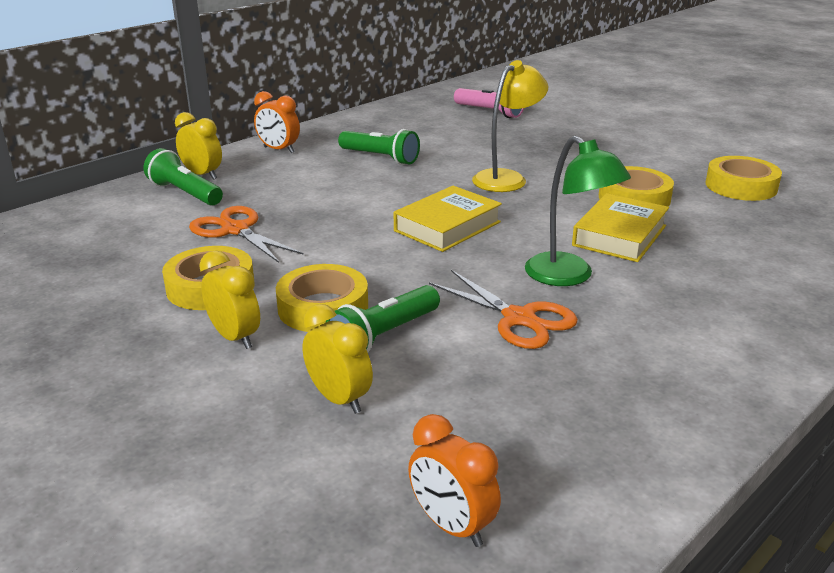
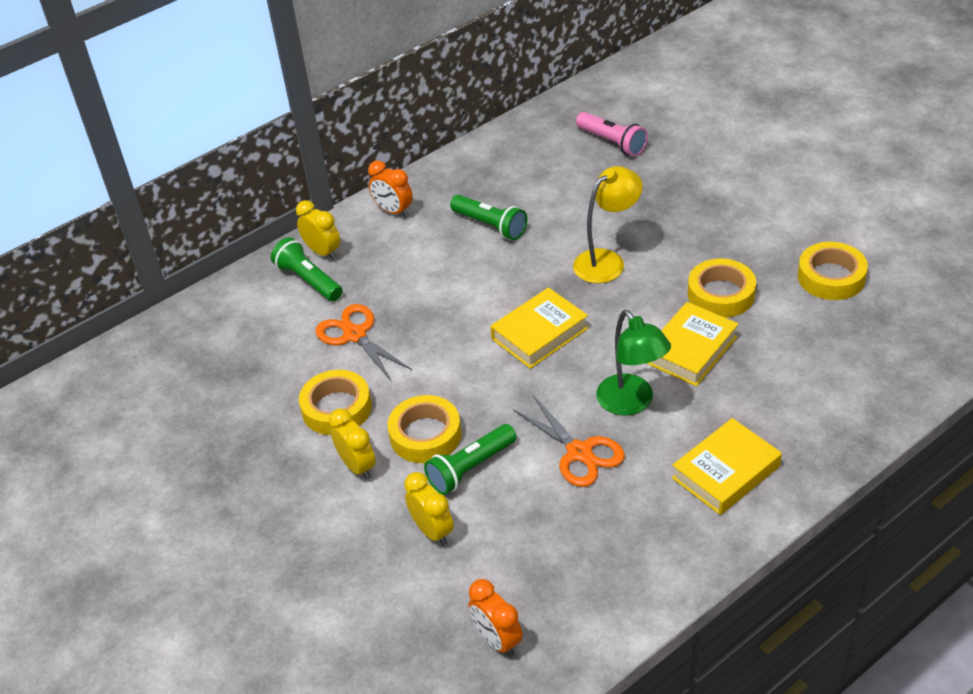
camera: 10 degrees right, 15 degrees up
(706, 332) = (726, 472): none -> yellow book

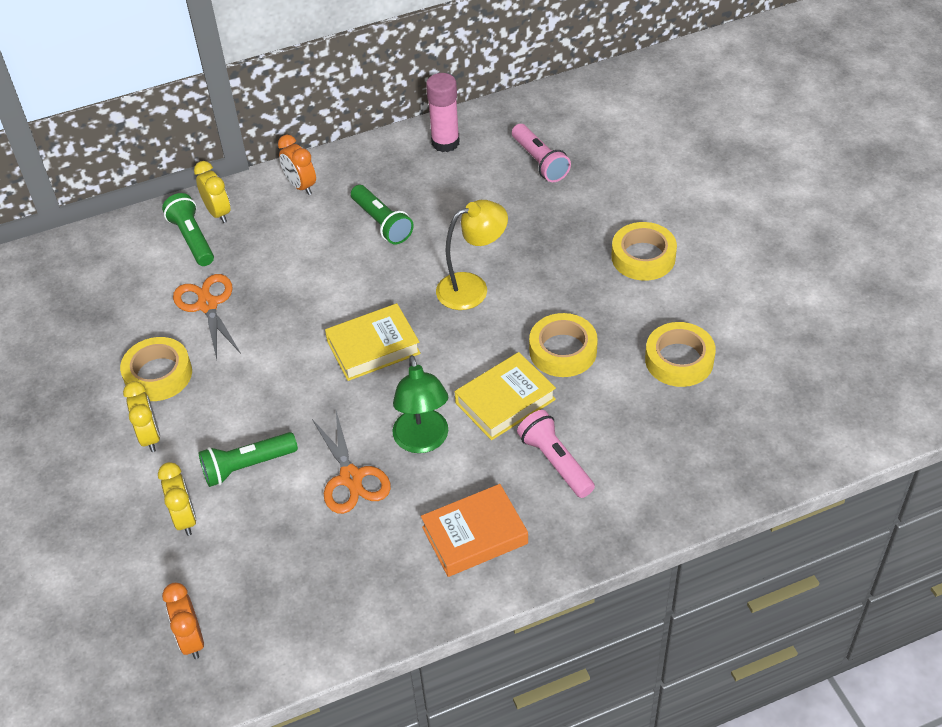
camera: 15 degrees right, 5 degrees up
(425, 435) = (223, 422): yellow tape -> yellow tape (643, 257)
(514, 145) = (445, 142): none -> pink glue stick
(726, 472) = (475, 535): yellow book -> orange book
(766, 390) = (555, 462): none -> pink flashlight

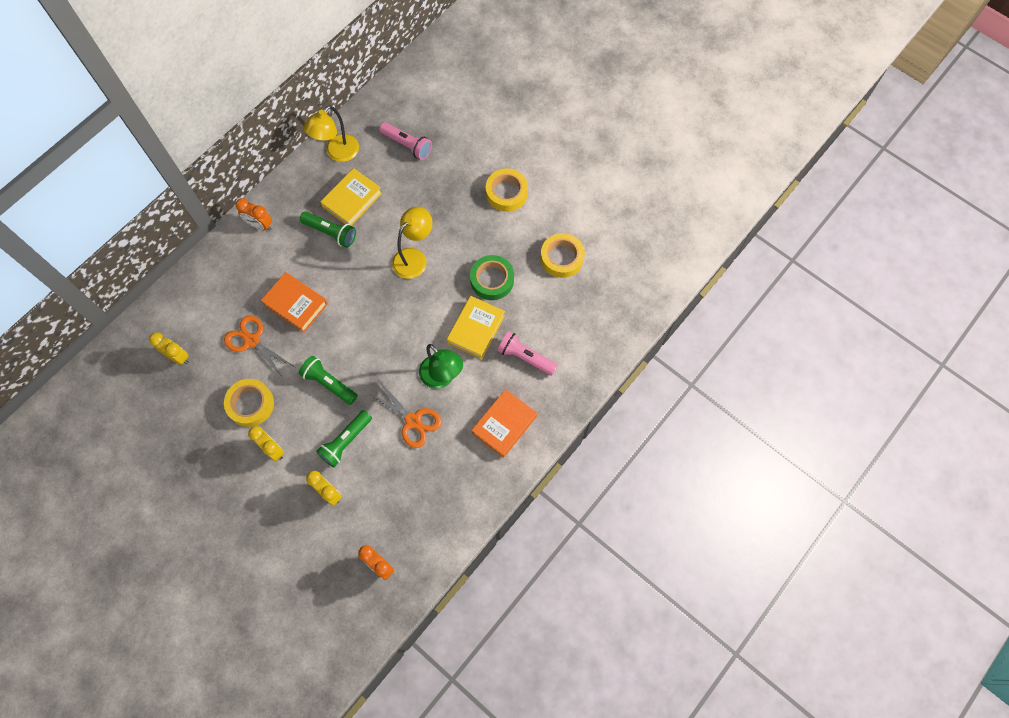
camera: 30 degrees left, 20 degrees up
(192, 239) = (210, 296): green flashlight -> green flashlight (329, 383)
(218, 213) = (216, 268): yellow clock -> yellow clock (177, 356)
(288, 285) = (296, 304): none -> orange book
(373, 347) = (376, 326): yellow book -> yellow book (352, 200)
(445, 142) = (338, 153): pink glue stick -> yellow lamp
(563, 350) = (492, 280): yellow tape -> green tape

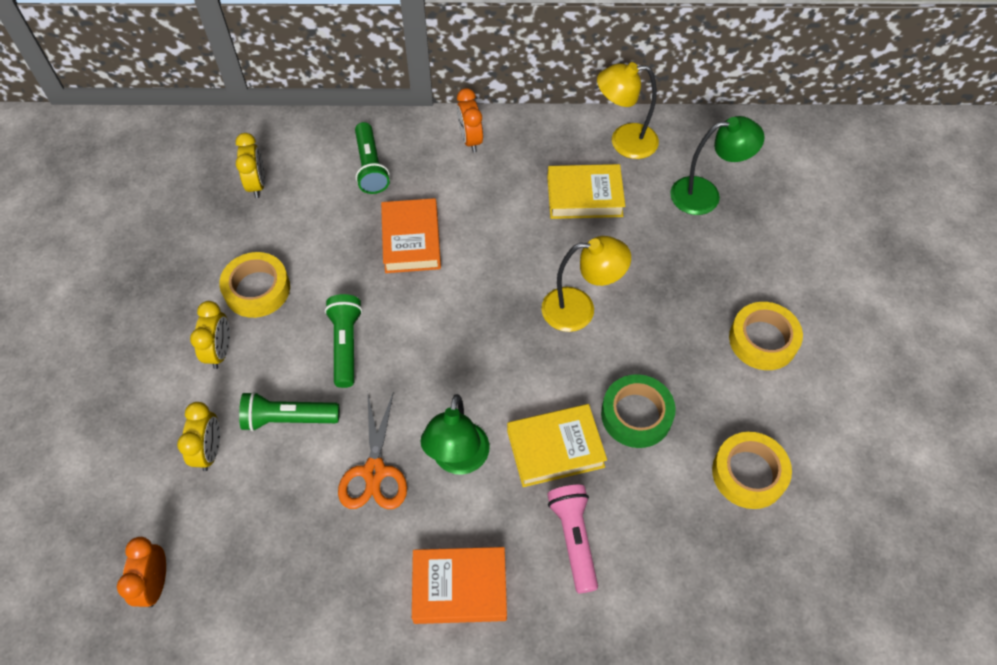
camera: 50 degrees right, 10 degrees down
(252, 341) = (332, 233): orange scissors -> none
(330, 233) = (526, 206): green flashlight -> green flashlight (370, 167)
(407, 145) = (705, 195): pink flashlight -> green lamp

